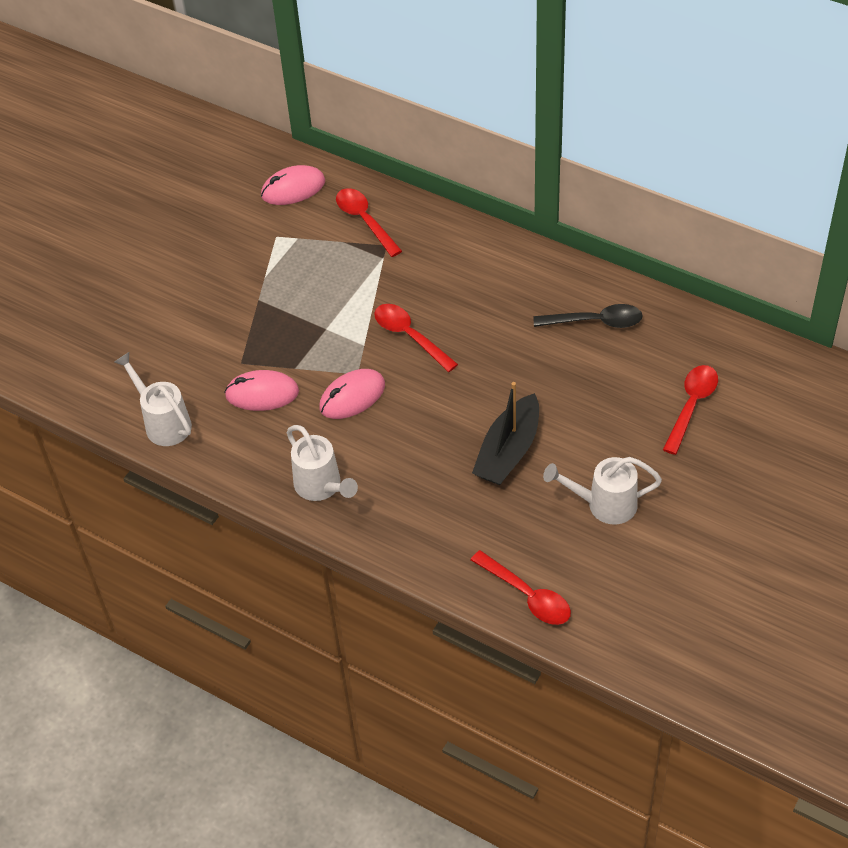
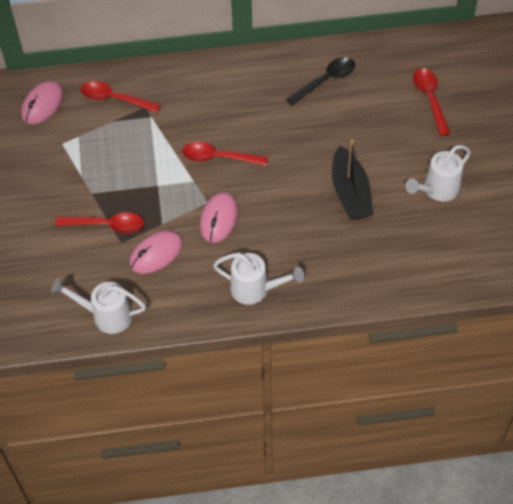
camera: 40 degrees left, 5 degrees up
(527, 595) = (445, 274): red spoon -> red spoon (106, 225)

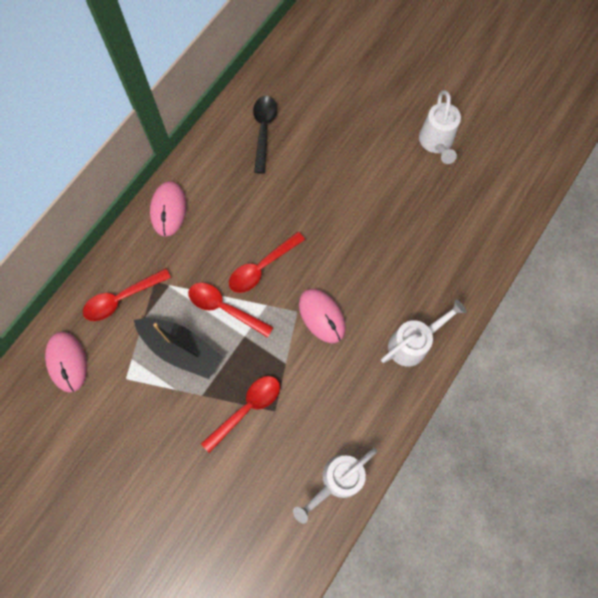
camera: 50 degrees left, 15 degrees up
(156, 254) = (311, 392): pink mouse -> pink mouse (168, 210)
(350, 193) = (385, 202): black boat -> black boat (181, 349)
(430, 99) = (351, 78): red spoon -> red spoon (225, 308)

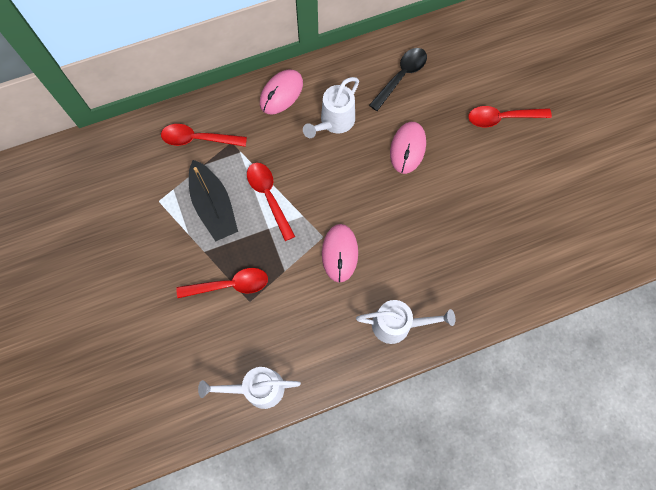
camera: 35 degrees right, 0 degrees up
(67, 362) = (126, 160): pink mouse -> pink mouse (407, 148)
(262, 267) = (321, 184): red spoon -> red spoon (502, 118)
(436, 143) = (540, 175): white watering can -> white watering can (334, 122)

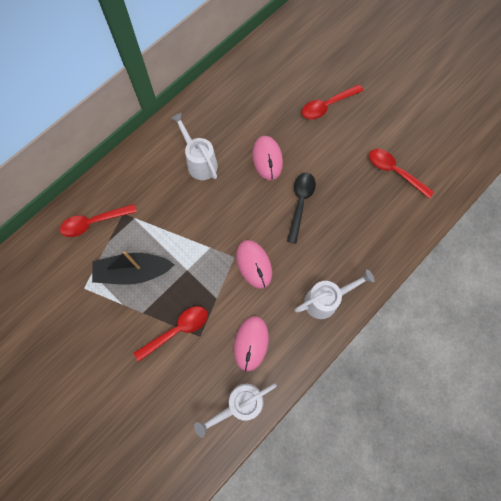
camera: 25 degrees left, 0 degrees up
(214, 206) = (133, 272): black boat -> black boat turned 135 degrees clockwise
(269, 197) = (175, 244): red spoon -> red spoon (395, 172)
(281, 93) = (146, 157): pink mouse -> pink mouse (251, 343)
(334, 122) = (199, 162): white watering can -> white watering can turned 135 degrees clockwise
(401, 77) = (235, 105): black spoon -> black spoon (300, 203)

